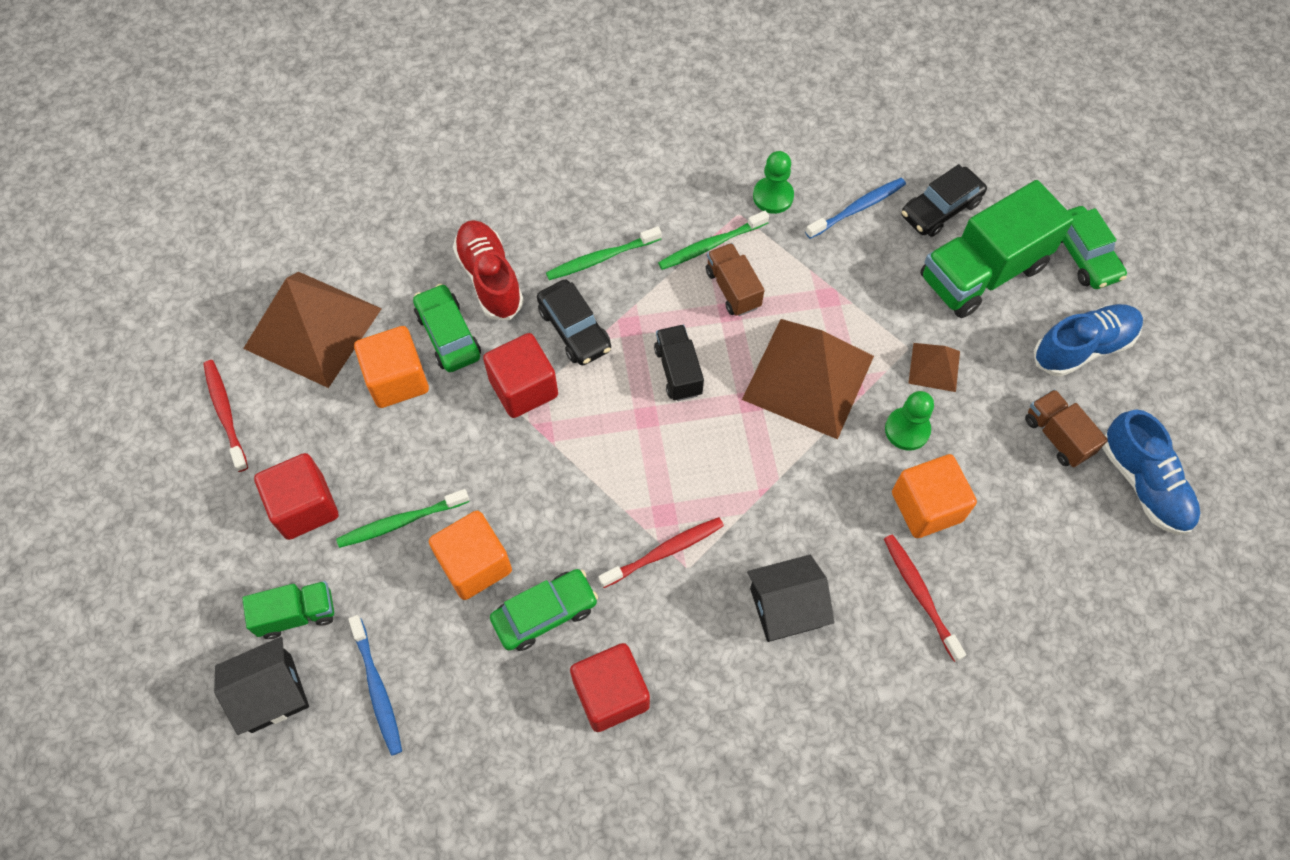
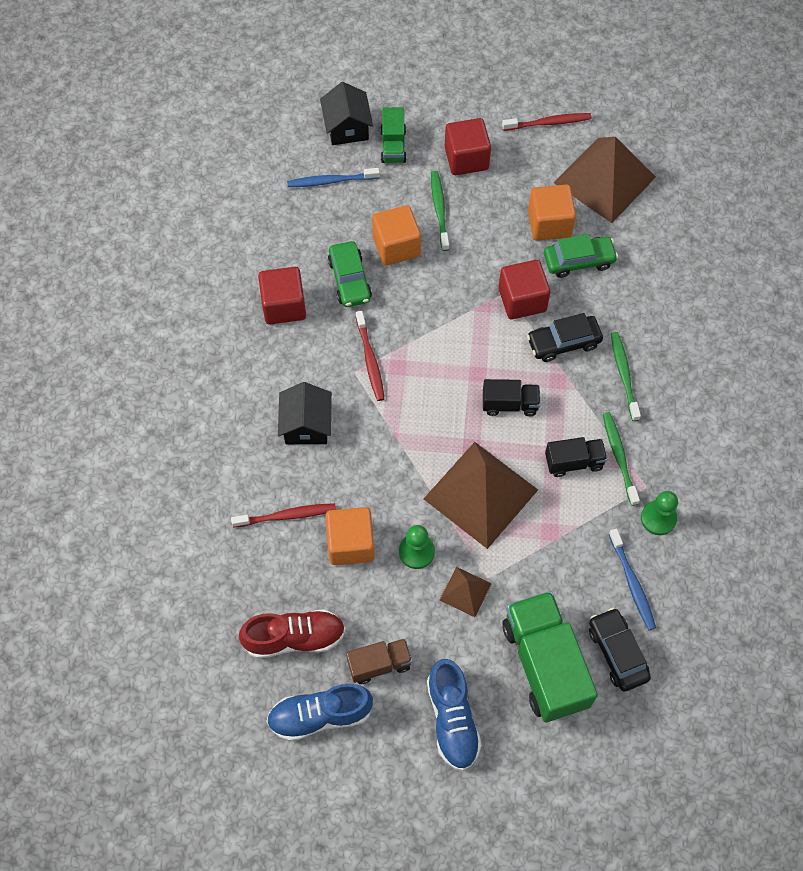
camera: 105 degrees right, 0 degrees up
(490, 278) = (622, 296): red shoe -> red shoe (295, 638)
(733, 289) = (574, 462): brown truck -> black truck
(1083, 255) = (542, 760): green car -> none

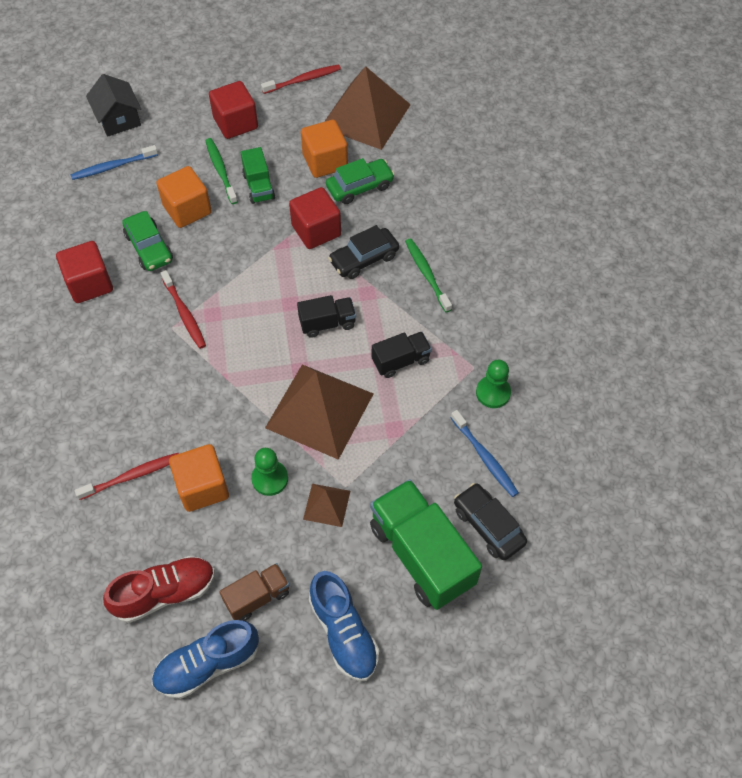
camera: 15 degrees left, 5 degrees down
(306, 425) = (134, 386): black house -> none
(393, 146) = (165, 126): green truck -> green truck (259, 186)
(619, 457) = (441, 346): green toothbrush -> none

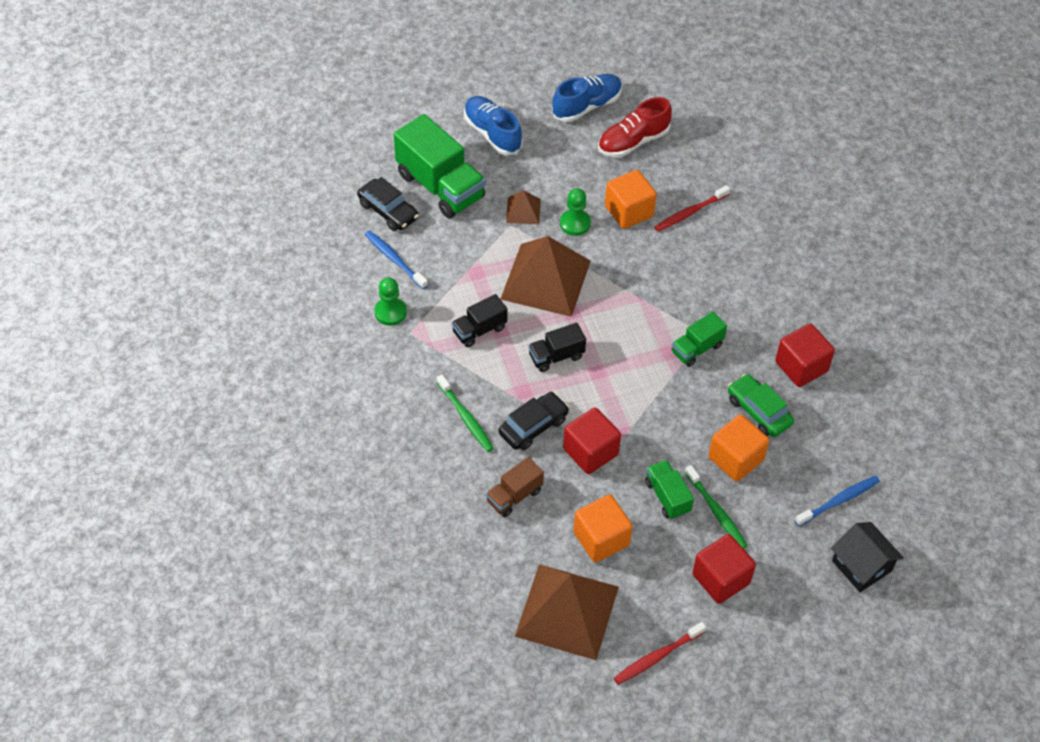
camera: 170 degrees right, 5 degrees down
(184, 314) = (697, 349): red toothbrush -> green truck
(257, 597) = (562, 147): brown truck -> brown truck (514, 496)
(360, 187) = (554, 511): green car -> none

